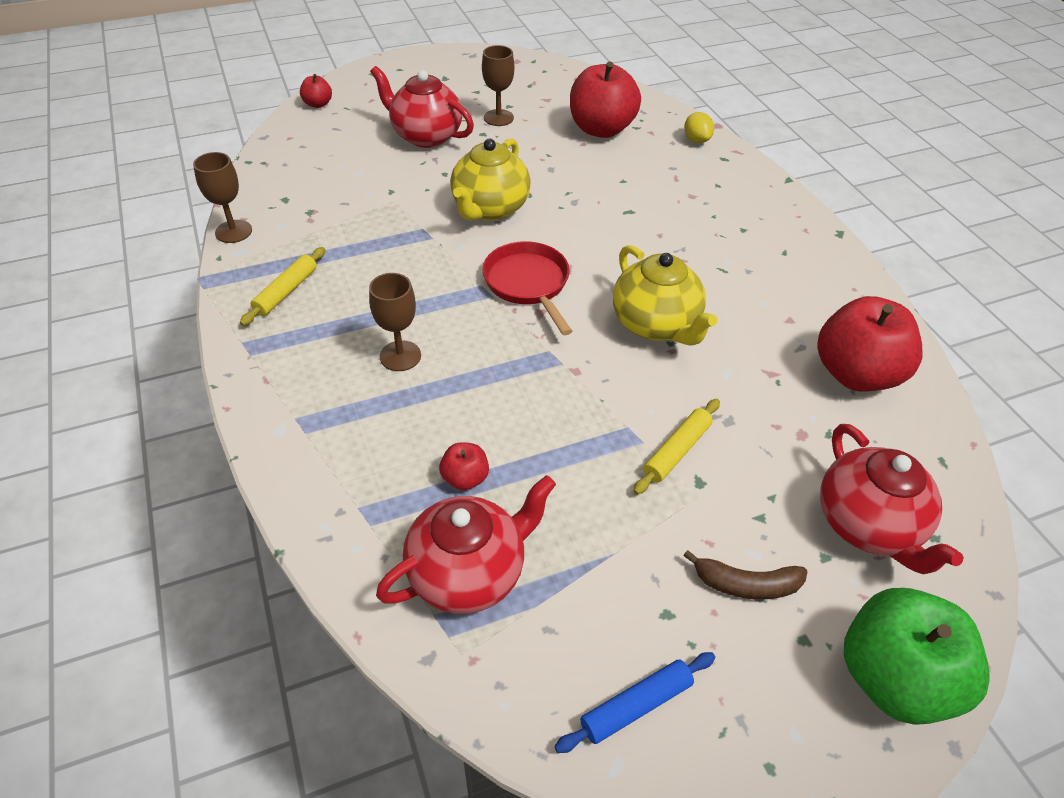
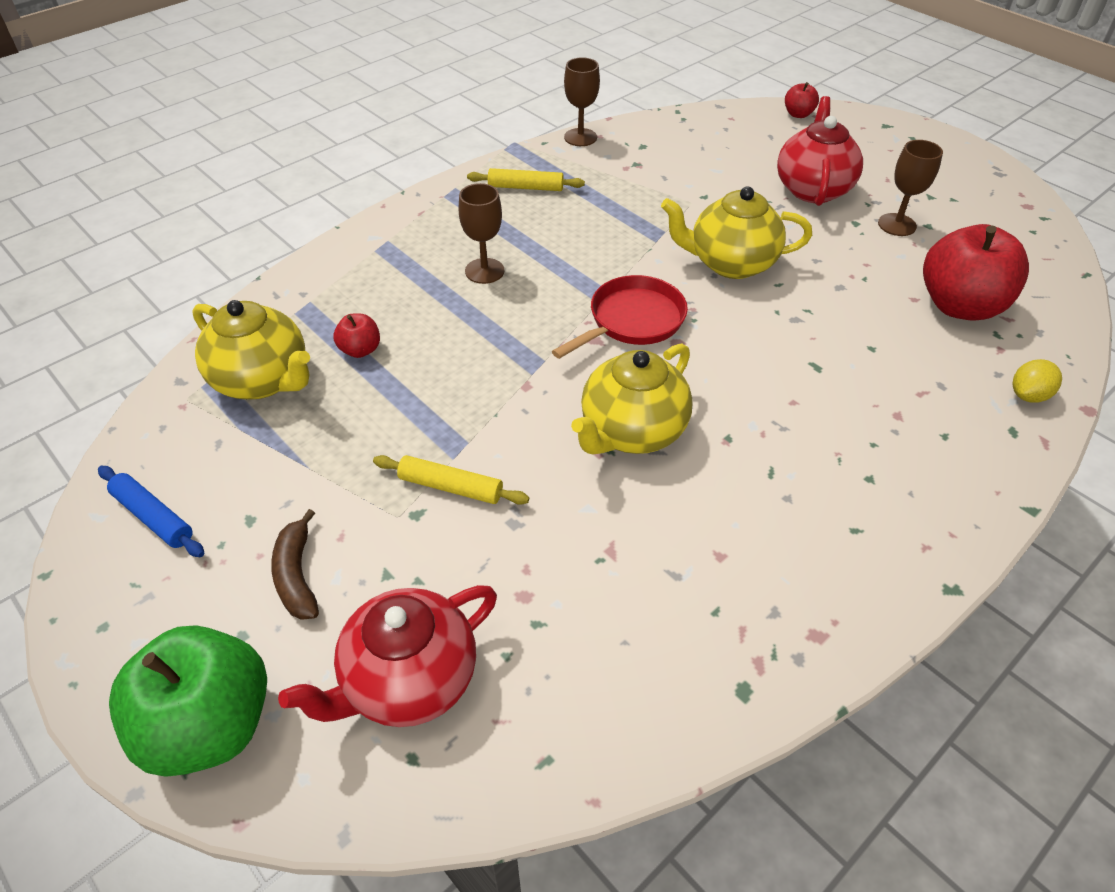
camera: 70 degrees right, 0 degrees up
(469, 573) = (263, 380): red teapot -> yellow teapot
(856, 374) = (658, 641): red apple -> none

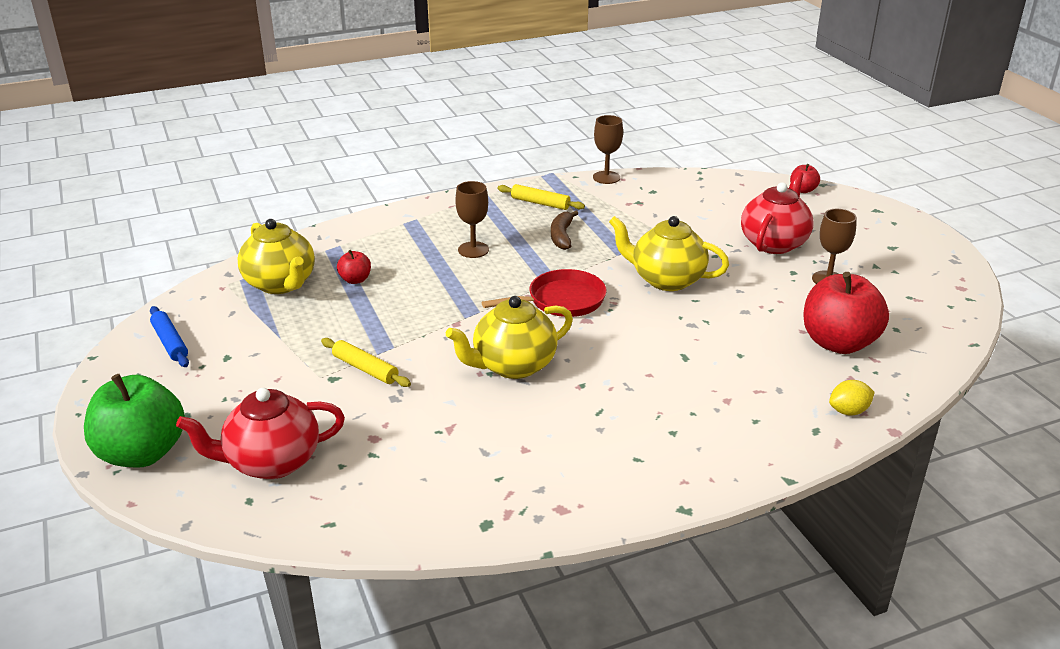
camera: 20 degrees right, 15 degrees down
(297, 575) = (238, 392): brown banana -> brown banana (562, 236)

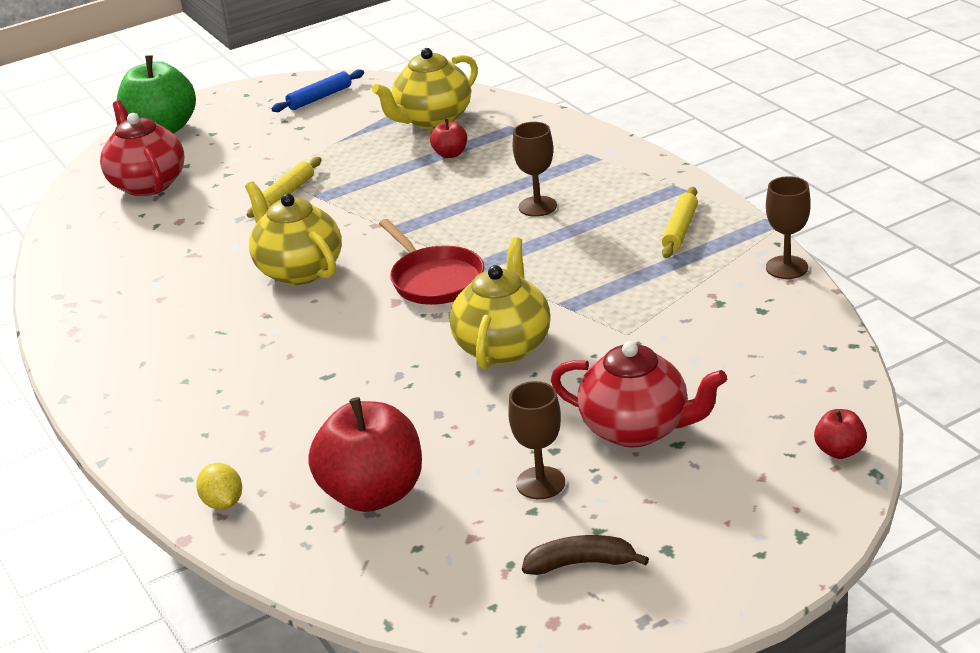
camera: 85 degrees right, 0 degrees up
(562, 236) = (593, 258): brown banana -> brown banana (580, 563)

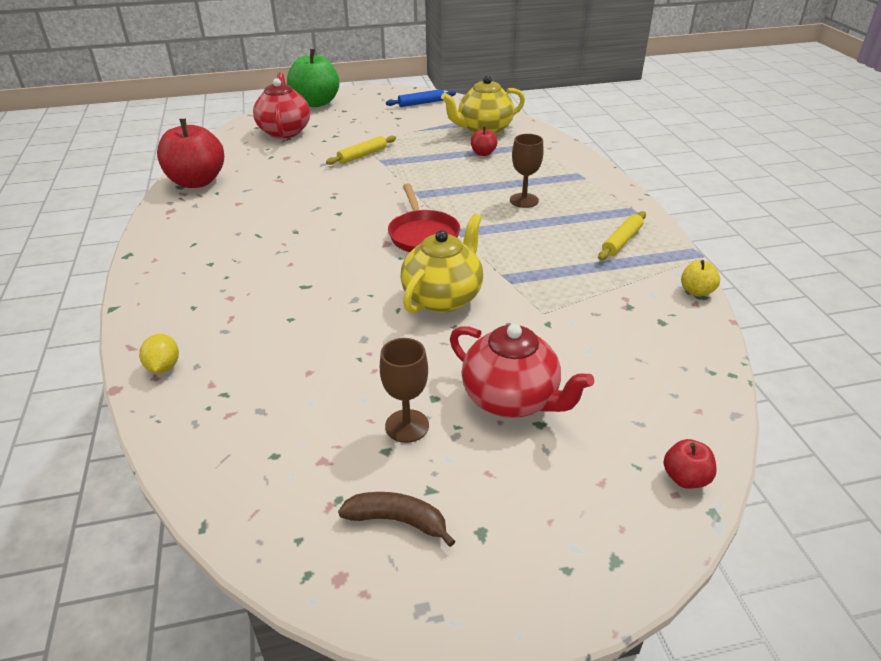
camera: 15 degrees right, 5 degrees up
(298, 270) = (337, 206): yellow teapot -> none
(373, 494) = (273, 394): red apple -> red apple (197, 182)
(786, 267) = (696, 291): brown goblet -> yellow apple

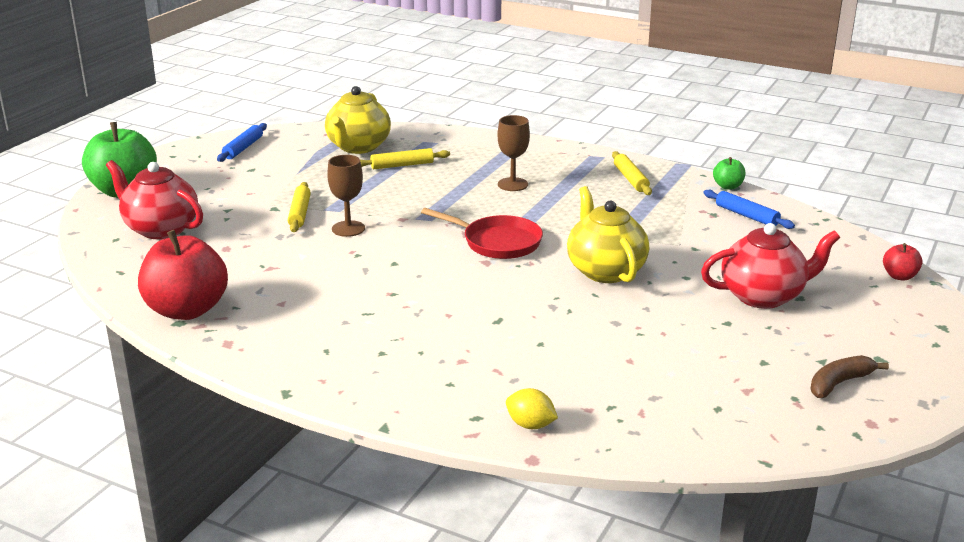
camera: 50 degrees left, 10 degrees down
(407, 426) = (746, 344): brown goblet -> brown goblet (348, 229)
(483, 153) = (402, 165): red apple -> yellow rolling pin
(656, 325) = (747, 215): none -> blue rolling pin
(696, 291) = (728, 186): yellow apple -> green apple

